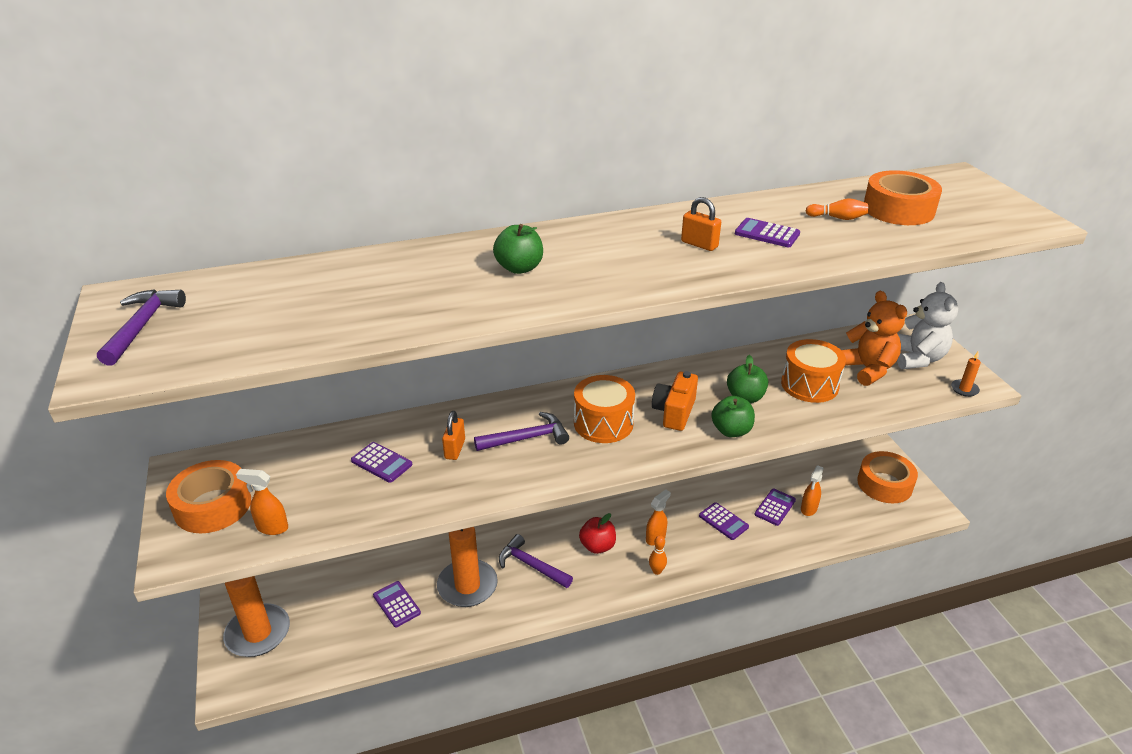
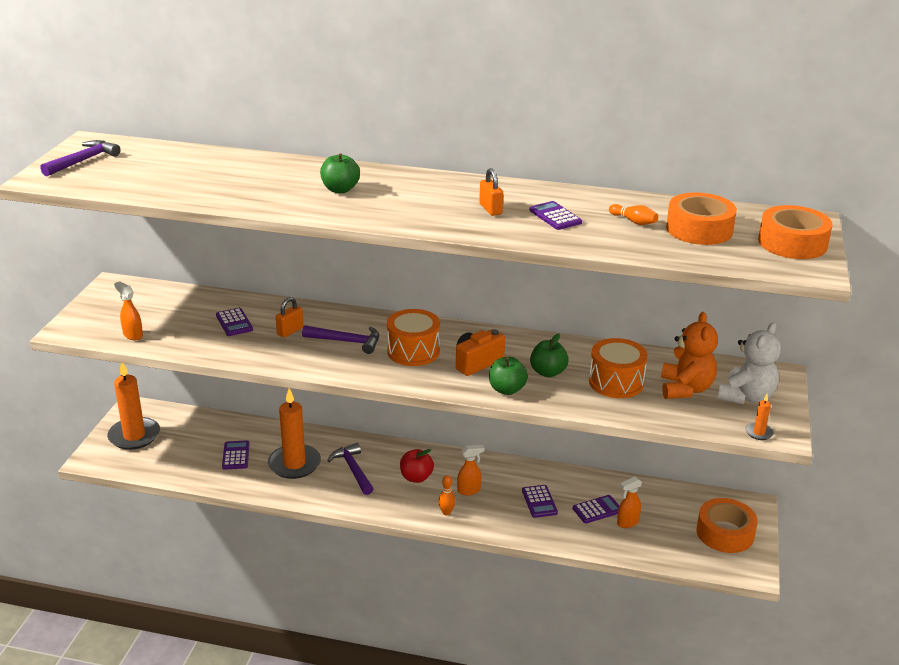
camera: 30 degrees right, 5 degrees down
(213, 506) = (111, 311): orange tape -> orange tape (792, 243)

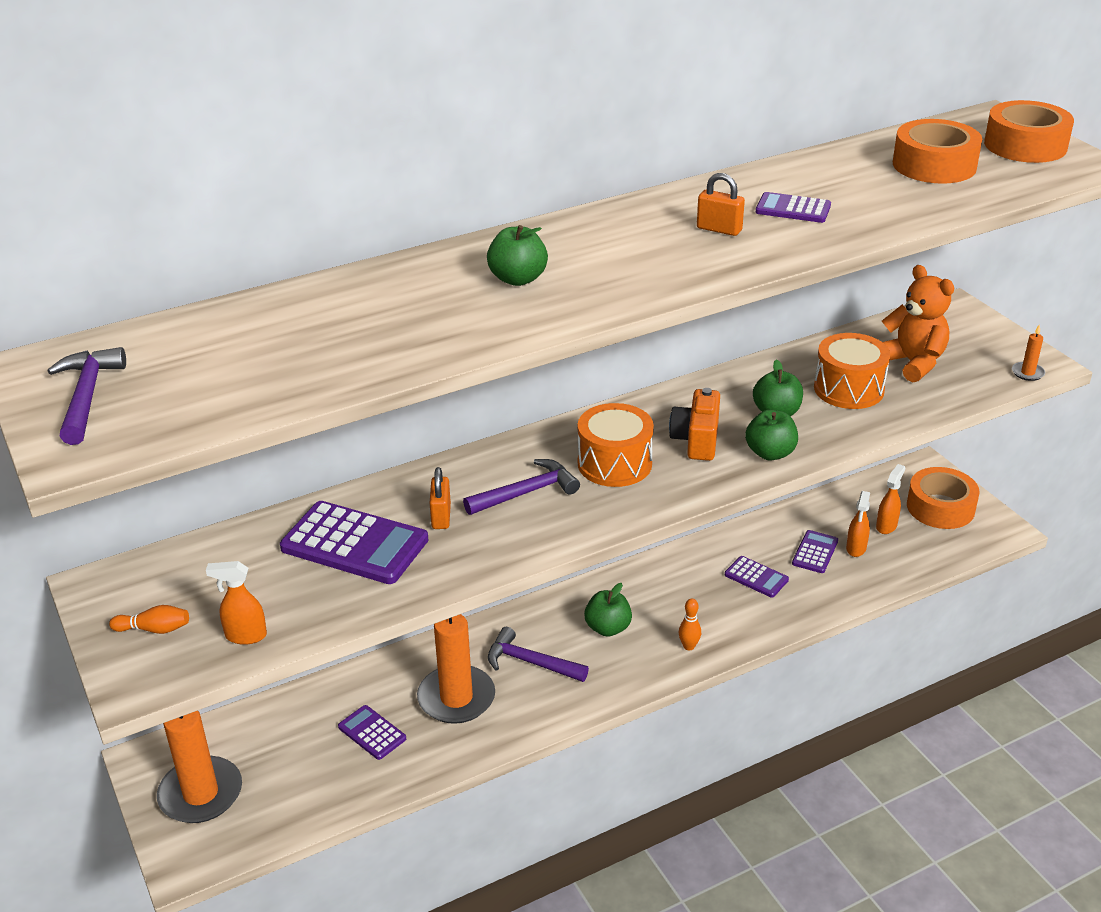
camera: 40 degrees left, 5 degrees up
(234, 322) = (354, 544): purple calculator -> purple calculator, size x1.86
(416, 477) = (608, 628): red apple -> green apple
(469, 490) = (678, 608): orange spray bottle -> orange spray bottle (886, 526)
(633, 221) = (868, 182): orange bowling pin -> orange bowling pin (154, 629)
(746, 397) = (967, 343): white teddy bear -> none

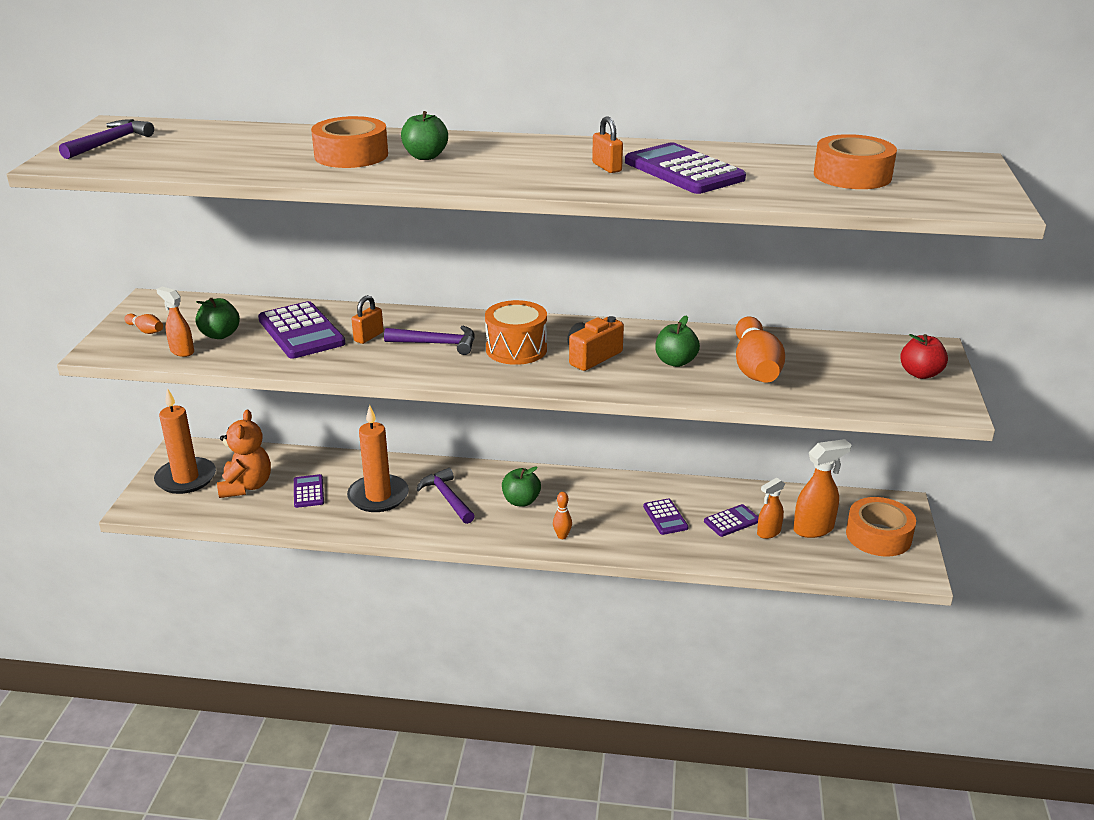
camera: 35 degrees right, 5 degrees down
(770, 453) = (633, 382): green apple -> green apple (220, 335)
(793, 209) = (684, 171): purple calculator -> purple calculator, size x1.86
(848, 389) = (755, 367): orange drum -> orange bowling pin
(886, 526) = (814, 529): orange spray bottle -> orange spray bottle, size x1.58
(912, 363) = (835, 369): orange teddy bear -> orange teddy bear (246, 486)
(978, 338) = (920, 374): none -> red apple
(1025, 145) = (962, 183): orange tape -> orange tape (351, 155)
(1027, 373) = (929, 409): orange candle -> none

